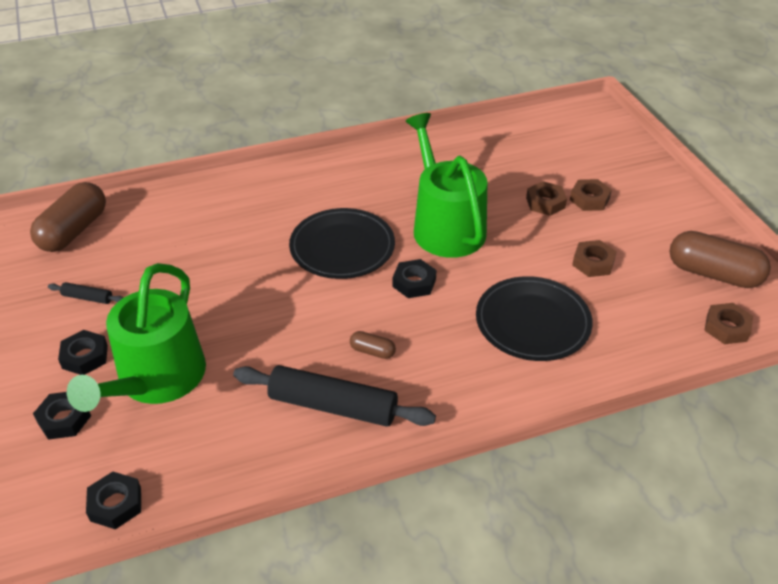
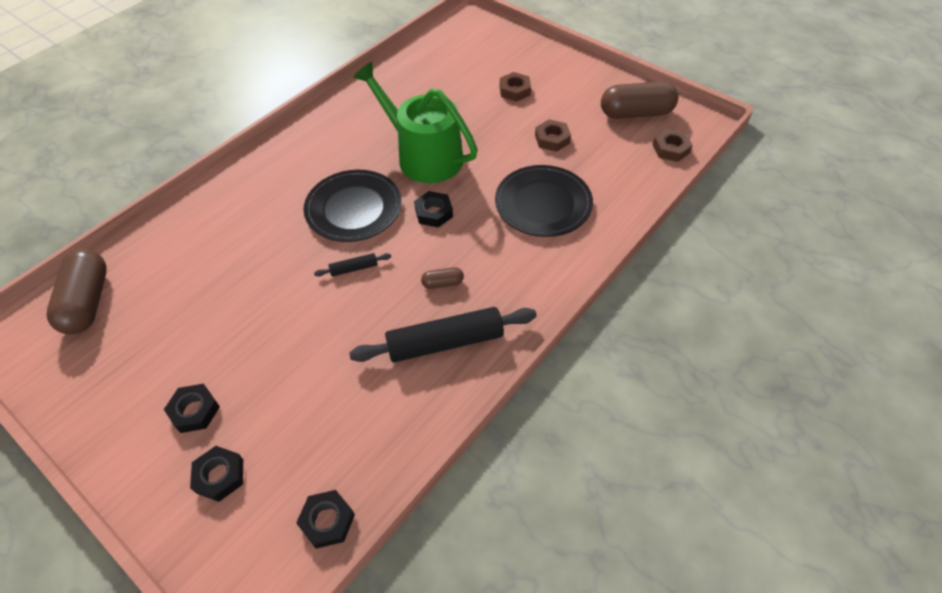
camera: 30 degrees left, 10 degrees up
(87, 298) = (153, 357): black rolling pin -> black rolling pin (354, 268)
(156, 379) = (279, 396): green watering can -> none
(545, 203) = (485, 106): brown nut -> none

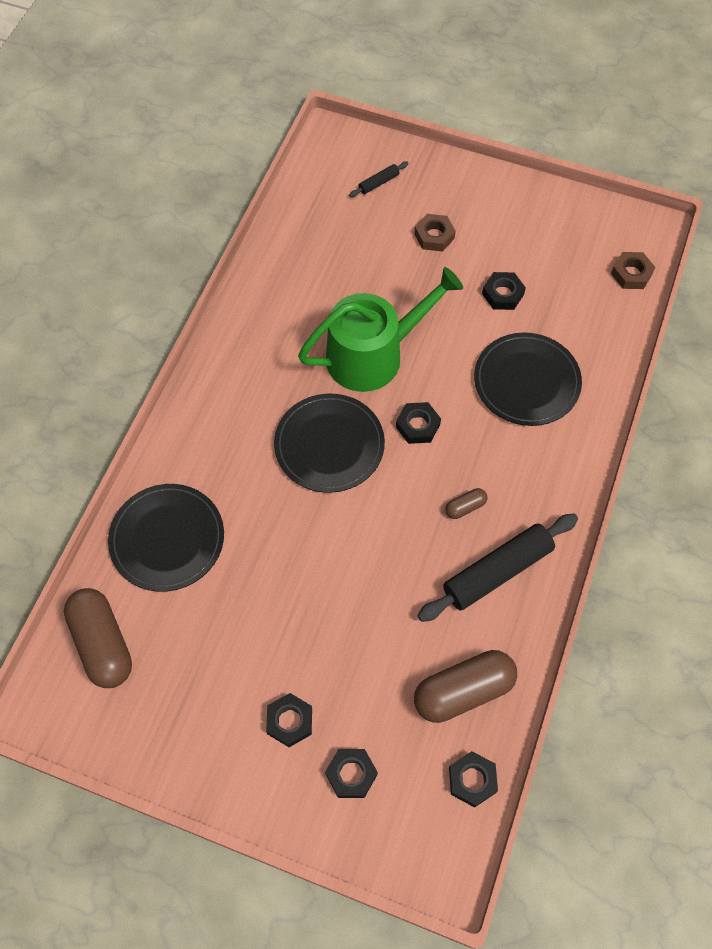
camera: 20 degrees left, 10 degrees up
(187, 241) = (167, 539): none -> black plate
(354, 268) = (366, 518): black rolling pin -> black rolling pin (379, 183)
(424, 156) = (373, 355): green watering can -> green watering can turned 135 degrees clockwise
(552, 139) = (503, 294): brown nut -> black nut
(636, 113) = (578, 234): brown capsule -> brown capsule (463, 691)

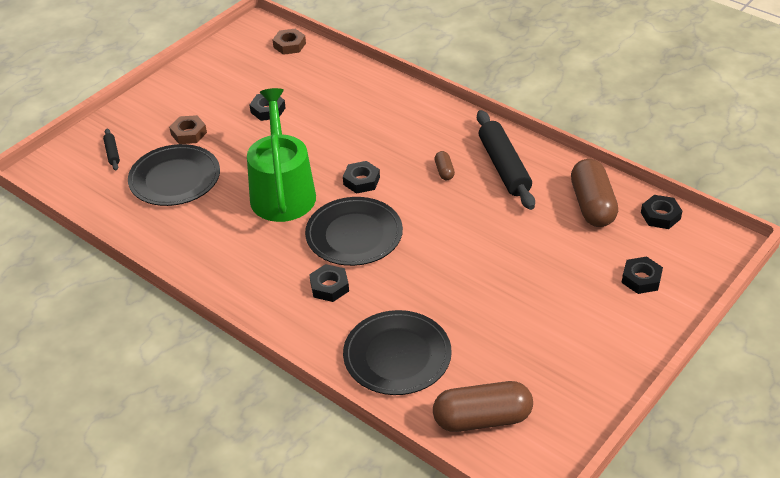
camera: 70 degrees left, 20 degrees down
(289, 721) = (589, 306): black nut -> black nut (329, 287)
(526, 382) = (352, 116): black plate -> black plate (175, 178)

